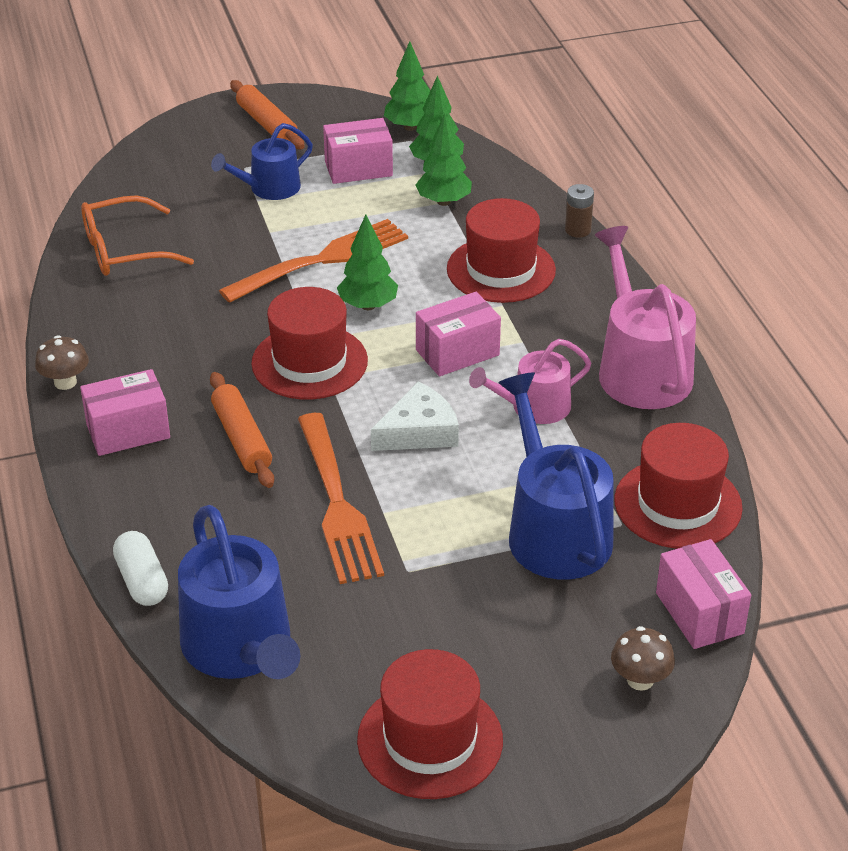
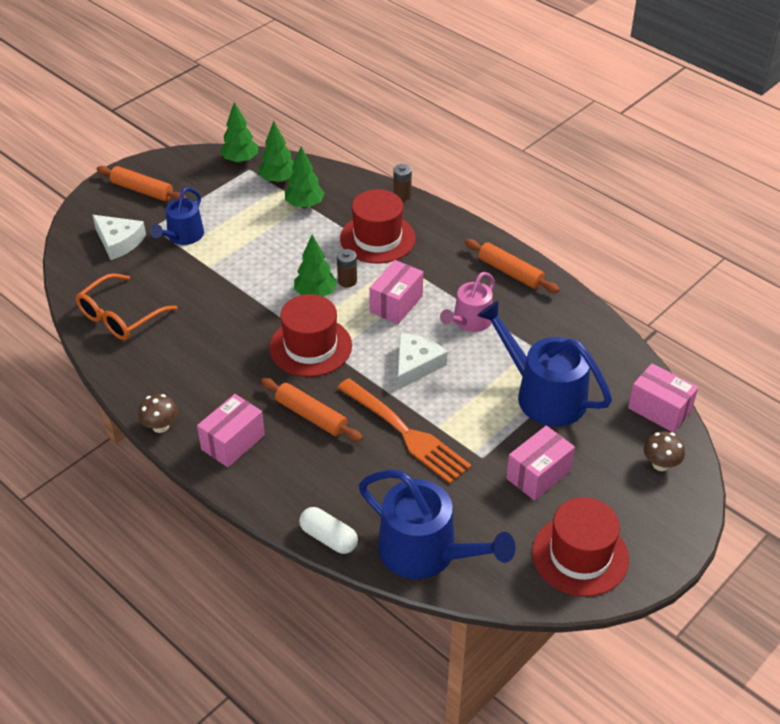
camera: 30 degrees left, 5 degrees up
(193, 170) = (119, 241): none -> white cheese
(321, 261) = (260, 275): orange fork -> none
(358, 168) = (230, 201): pink box -> pink box (538, 474)
(419, 305) = (347, 281): none -> brown battery
(640, 369) = (510, 272): pink watering can -> orange rolling pin
(678, 504) = (596, 348): red hat -> none

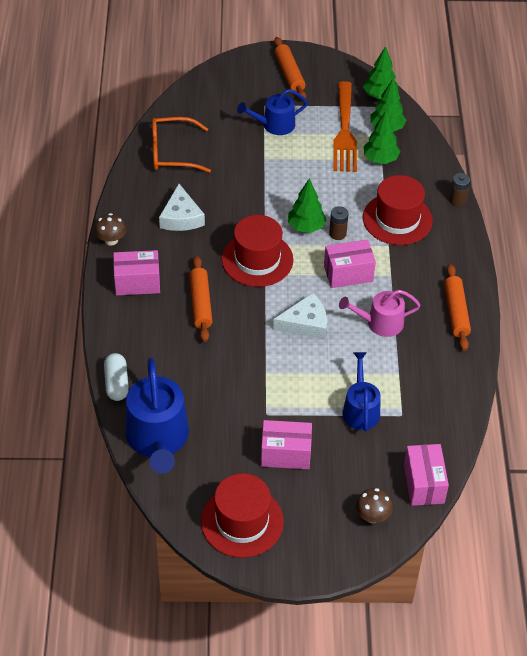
camera: 45 degrees right, 5 degrees up
(119, 241) = (232, 100): white cheese -> white cheese (181, 217)
(404, 433) = (241, 359): orange fork -> orange fork (344, 130)
(544, 394) = (360, 409): blue watering can -> blue watering can, size x0.60

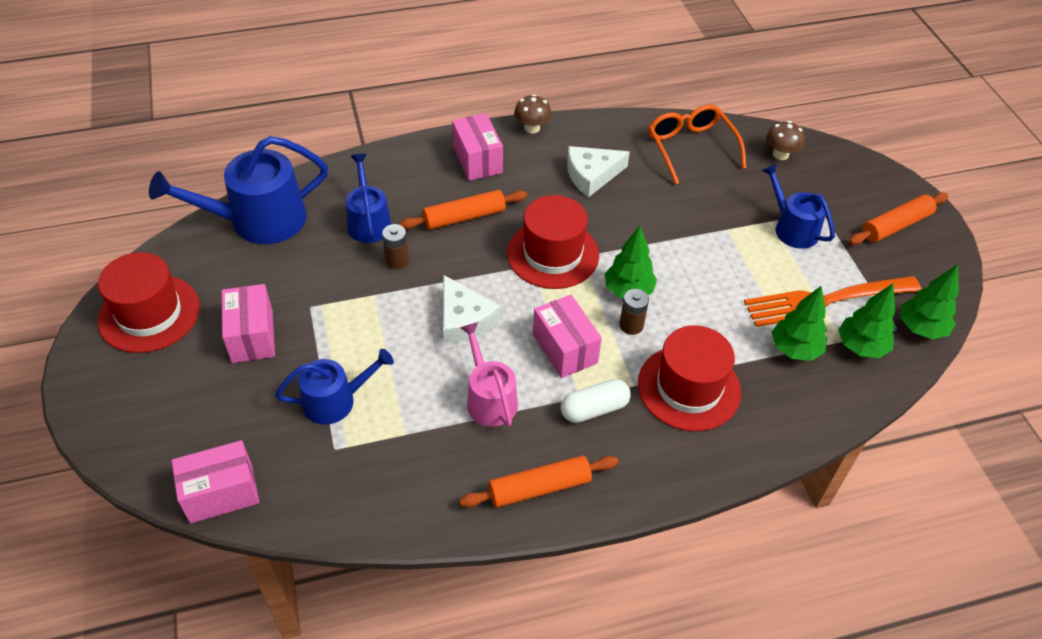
camera: 75 degrees right, 0 degrees up
(116, 383) = (329, 173): white capsule -> white capsule (594, 409)
(185, 365) = (368, 222): none -> blue watering can
(372, 516) = (164, 442): brown mushroom -> brown mushroom (780, 154)
(457, 200) = (763, 457): brown battery -> brown battery (397, 260)

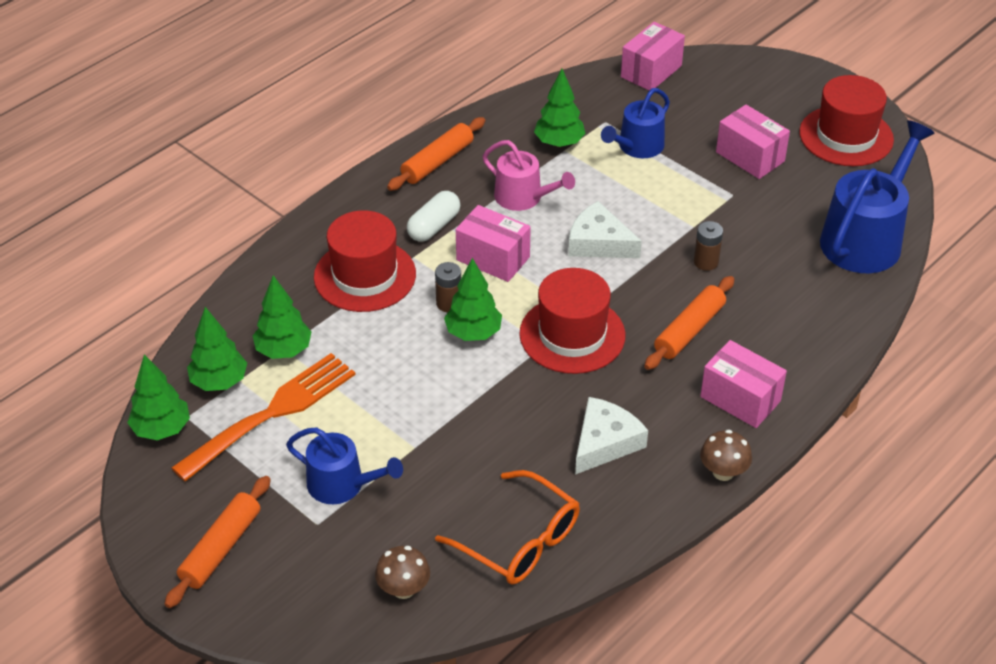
camera: 150 degrees right, 5 degrees down
(368, 222) = (771, 283): blue watering can -> none
(402, 446) = (559, 143): none -> green tree

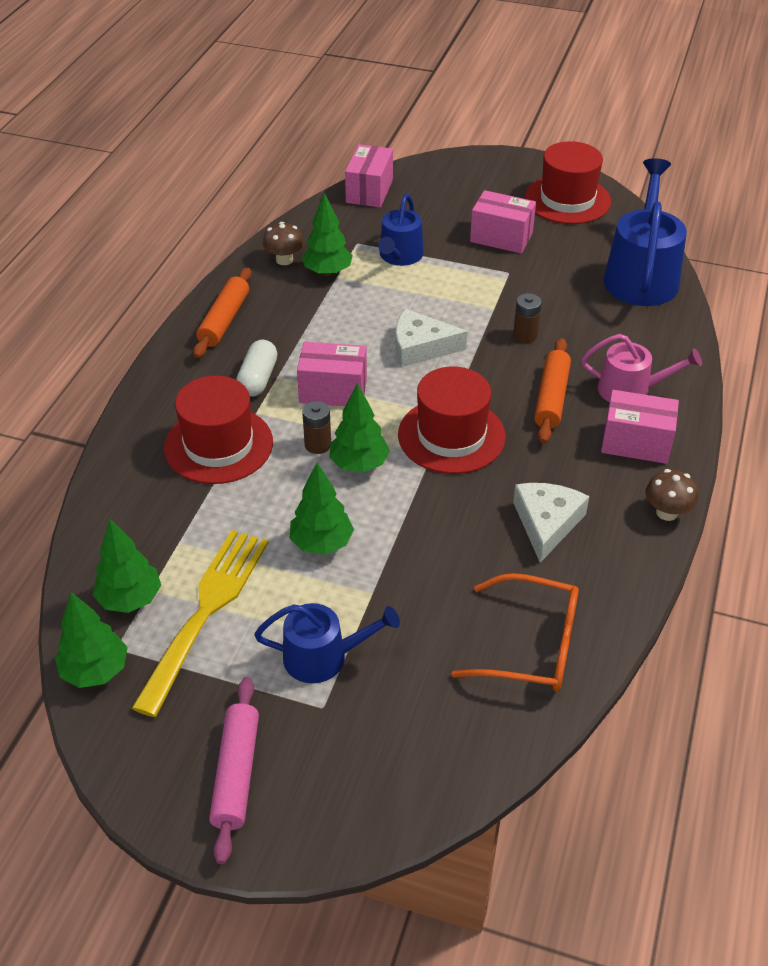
camera: 25 degrees left, 0 degrees up
(221, 548) = (236, 773): orange rolling pin -> pink rolling pin
(271, 414) = (205, 613): orange fork -> yellow fork
(283, 350) = (180, 544): green tree -> green tree (321, 543)
(403, 589) = (452, 739): brown mushroom -> brown mushroom (284, 260)
(523, 197) = (326, 328): pink watering can -> pink watering can (630, 390)

